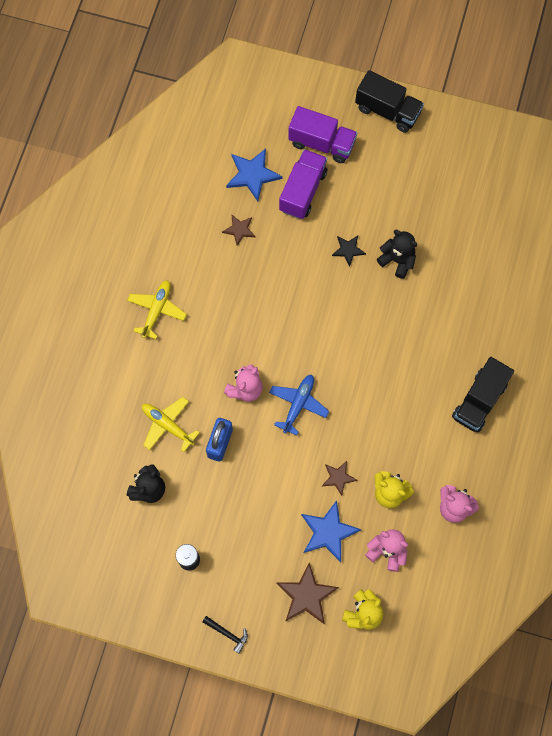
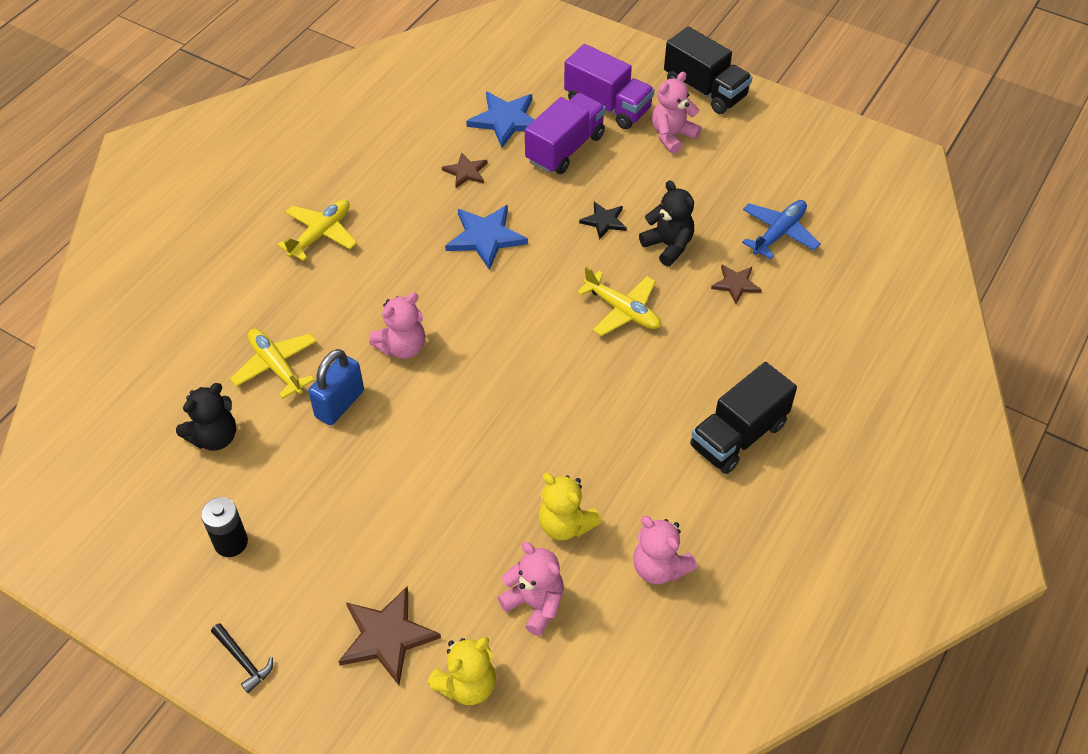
camera: 15 degrees right, 20 degrees down
(298, 404) = (470, 382): blue plane -> blue plane (779, 233)
(328, 532) = (453, 555): blue star -> blue star (485, 237)
(338, 477) = (494, 486): brown star -> brown star (736, 284)
(375, 160) = (672, 136): none -> pink teddy bear
(381, 322) = (622, 310): none -> yellow plane

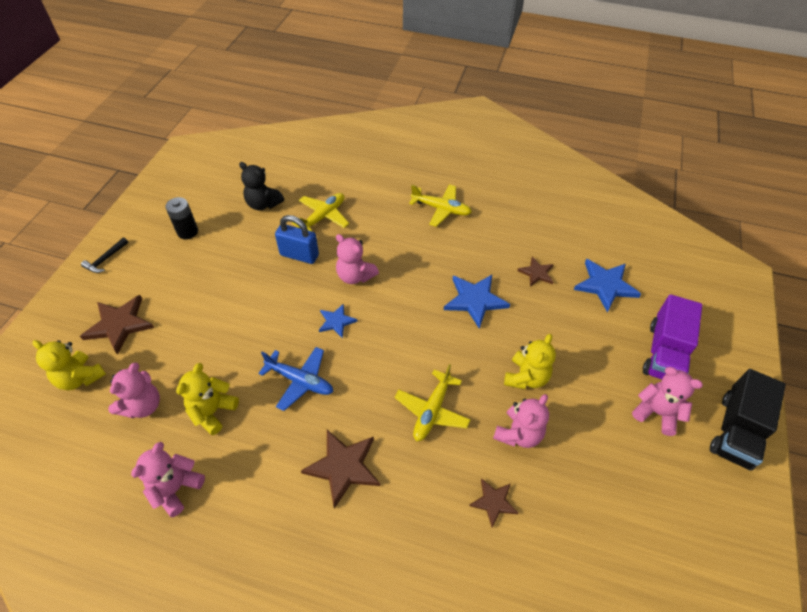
camera: 75 degrees right, 0 degrees up
(470, 378) = (336, 321): none -> blue star
(565, 148) = (595, 332): purple truck -> none
(604, 221) = (526, 377): black star -> yellow teddy bear
(668, 246) = (518, 434): black teddy bear -> pink teddy bear
(670, 401) = (343, 467): none -> brown star
(738, 435) = (317, 533): black truck -> none
(779, 233) = (576, 534): blue plane -> blue plane (300, 381)

